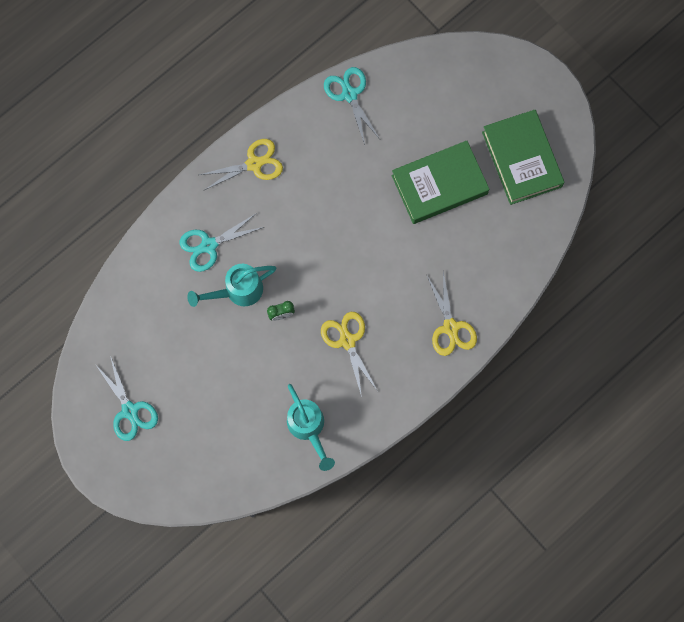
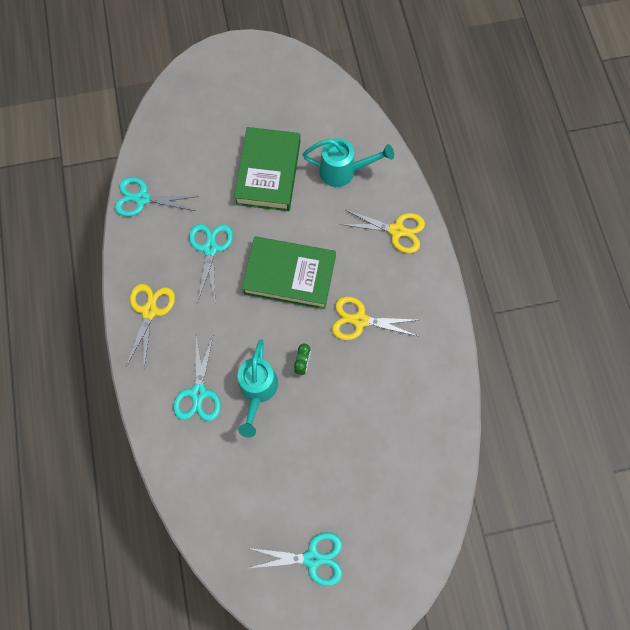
camera: 60 degrees left, 5 degrees down
(308, 428) = (420, 397): turquoise watering can -> turquoise watering can (344, 172)
(338, 179) = (210, 248): none -> turquoise scissors
(521, 159) = (287, 101): green book -> green book (289, 275)

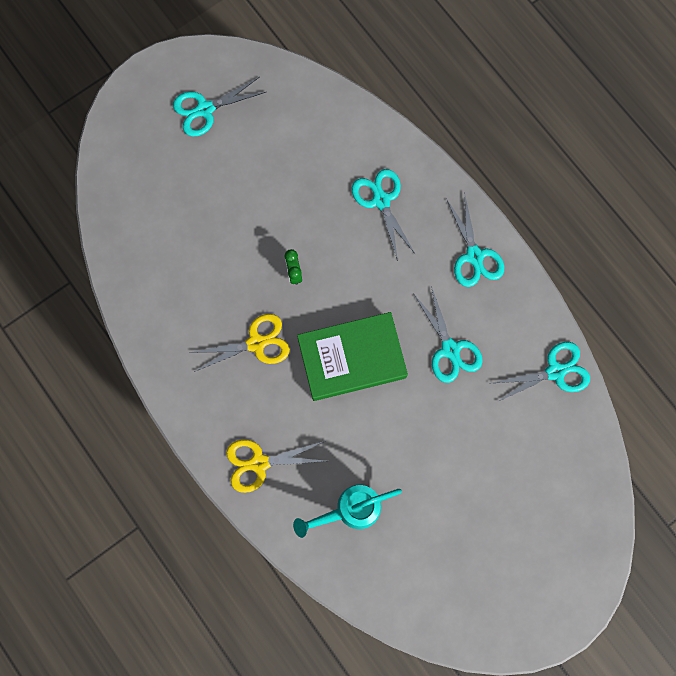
camera: 155 degrees right, 5 degrees up
(149, 311) = (474, 256): yellow scissors -> turquoise scissors
(257, 391) = (325, 227): turquoise watering can -> none
(268, 172) = (435, 468): green book -> none

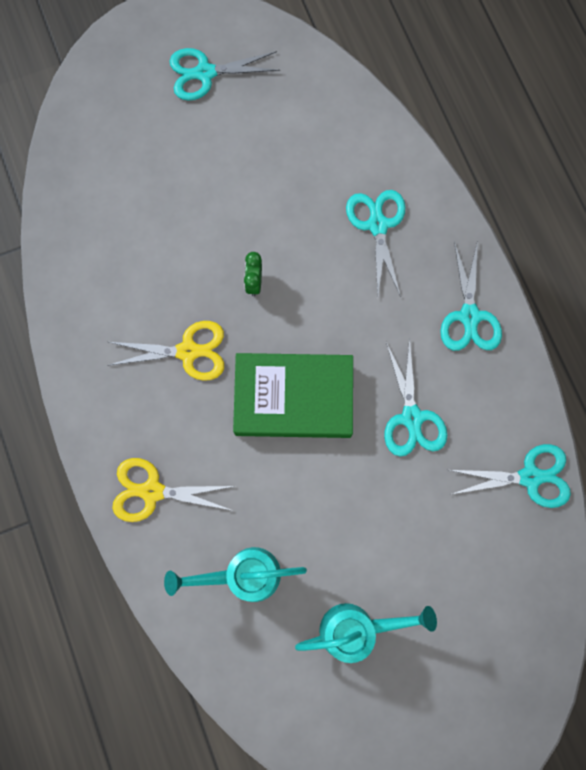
camera: 15 degrees right, 0 degrees up
(452, 526) = (357, 628): none -> turquoise watering can

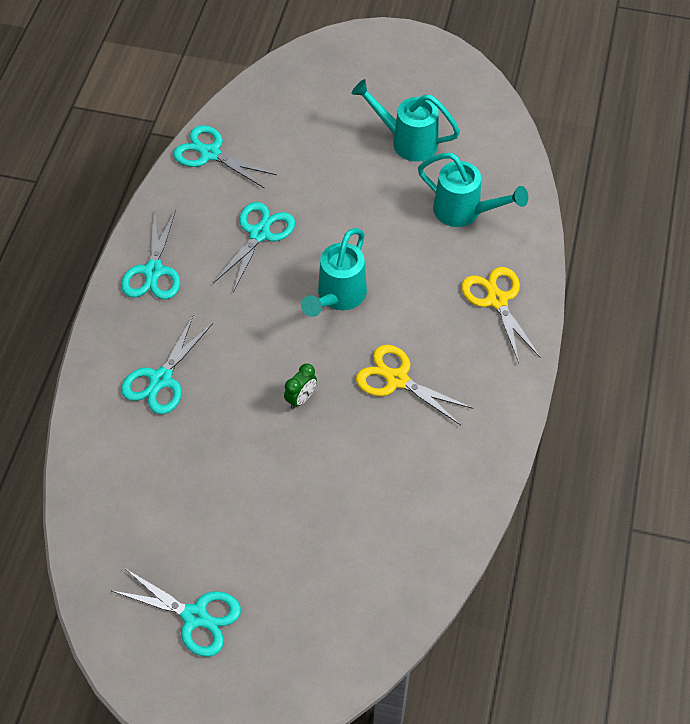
camera: 145 degrees left, 20 degrees down
(152, 491) = (496, 300): yellow scissors -> yellow scissors turned 150 degrees counterclockwise
(293, 398) = (337, 297): green book -> turquoise watering can
(469, 316) = (153, 271): turquoise scissors -> turquoise scissors turned 150 degrees clockwise

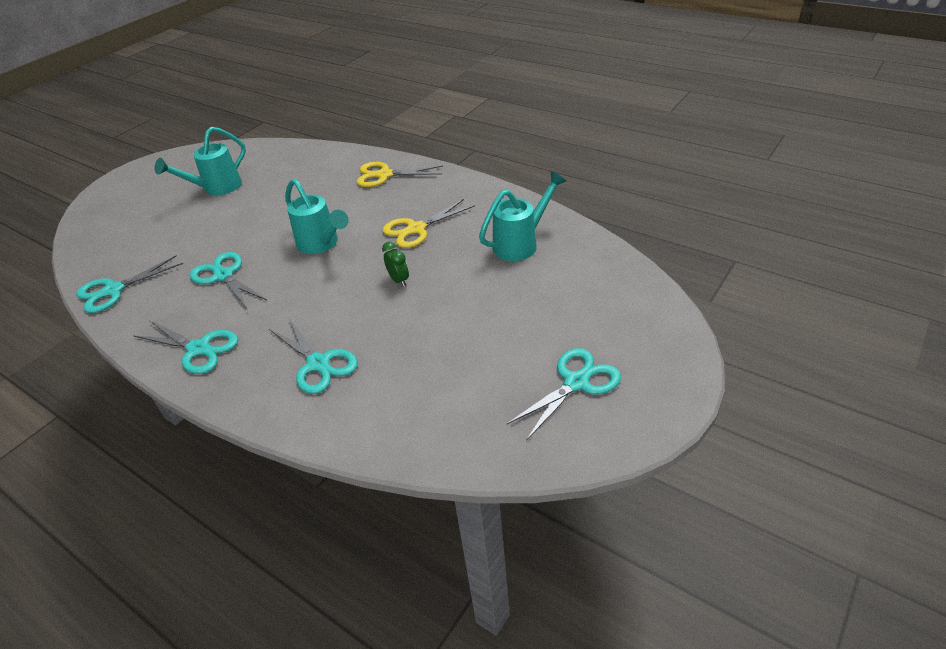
camera: 65 degrees left, 15 degrees down
(465, 212) = (302, 175): turquoise watering can -> turquoise watering can (521, 243)

